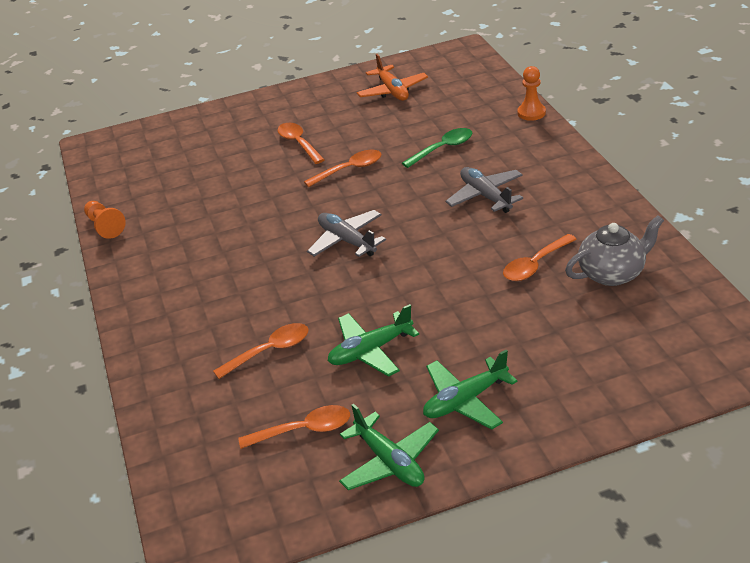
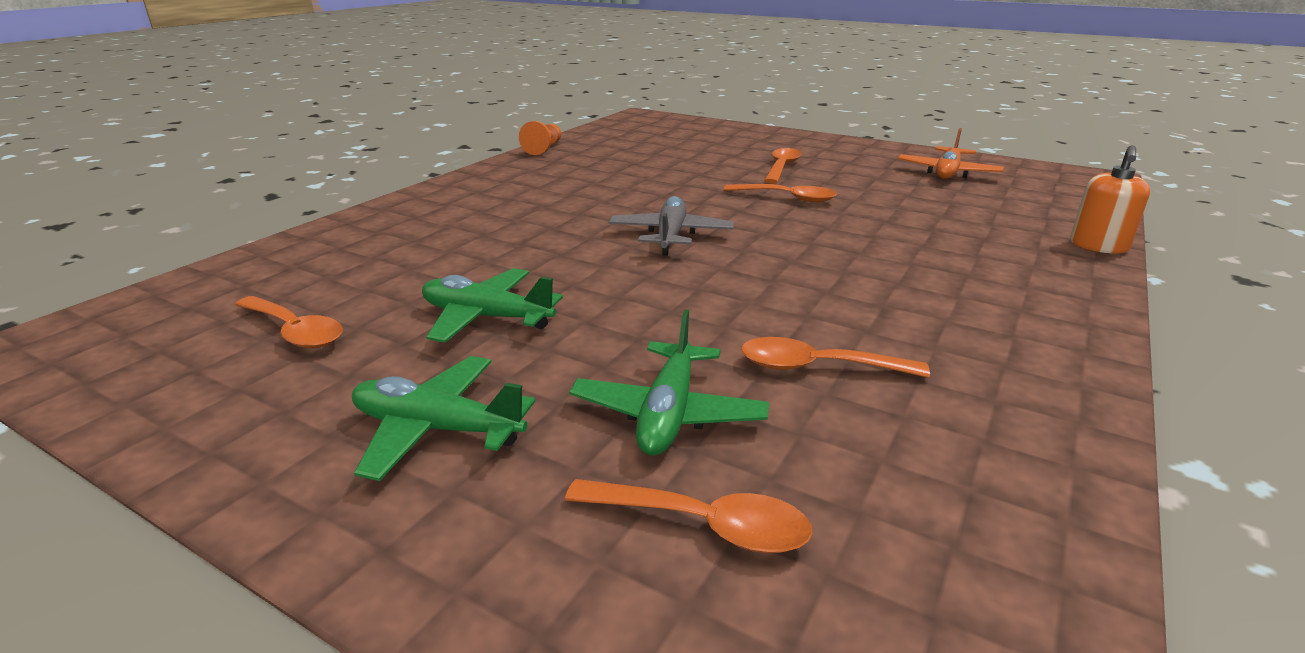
camera: 45 degrees right, 10 degrees down
(269, 351) = (432, 264): orange spoon -> orange spoon (703, 524)
(389, 461) = (252, 416): green plane -> green plane (668, 413)
(443, 148) = (917, 225): green spoon -> none
(485, 196) = (888, 278): grey plane -> none
(531, 113) = (1098, 246): orange pawn -> orange soap dispenser
(612, 273) = (916, 450): grey teapot -> none

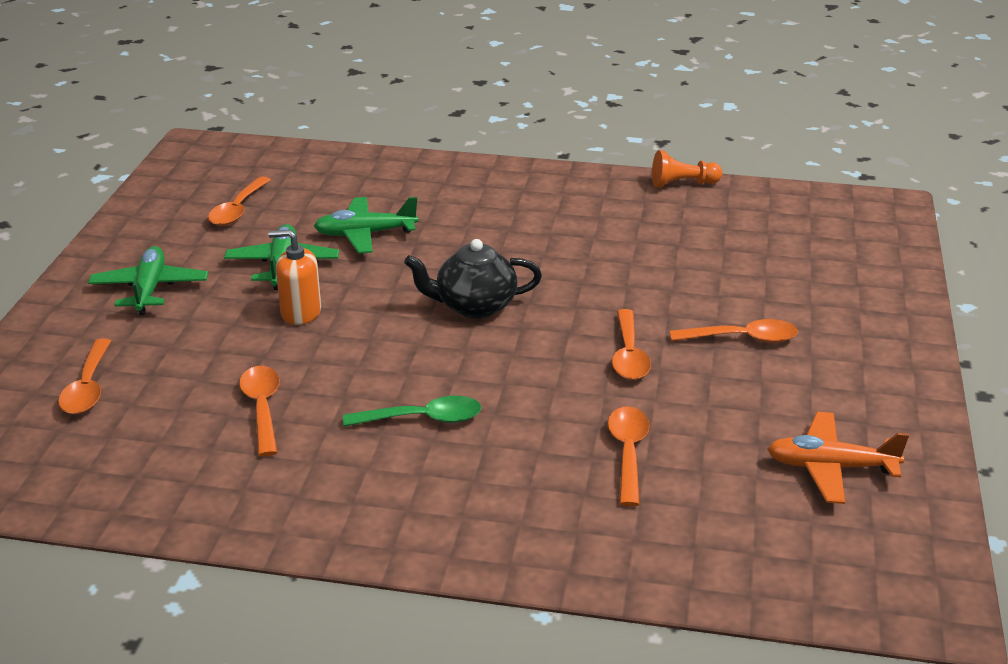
camera: 70 degrees right, 5 degrees up
(668, 413) = (186, 358): green plane -> green plane (365, 234)
(670, 236) = (474, 306): grey plane -> black teapot
(862, 282) = (423, 419): none -> green spoon
(927, 218) = (628, 453): none -> orange spoon
(1098, 246) = (611, 578): orange soap dispenser -> orange soap dispenser (301, 312)

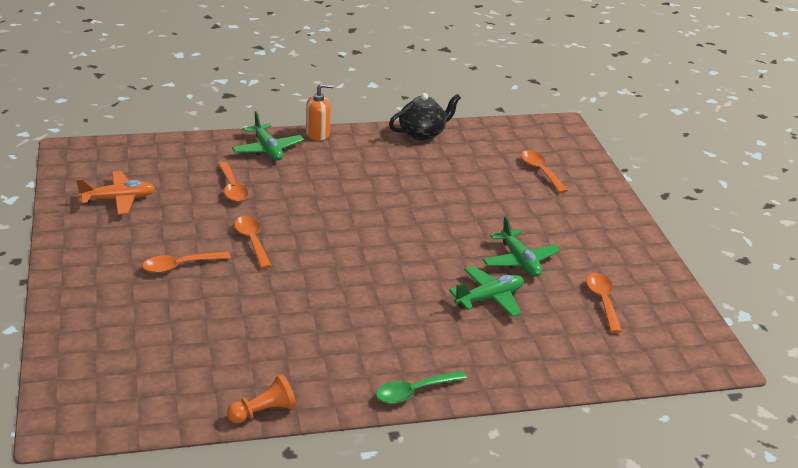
camera: 155 degrees right, 0 degrees up
(149, 289) = (581, 229): green plane -> green plane (267, 149)
(262, 408) = (440, 177): orange spoon -> none
(301, 312) = (474, 231): orange soap dispenser -> orange soap dispenser (318, 134)
(423, 419) = (352, 186): green spoon -> green spoon (414, 392)
(474, 306) = (369, 256): black teapot -> black teapot (422, 133)

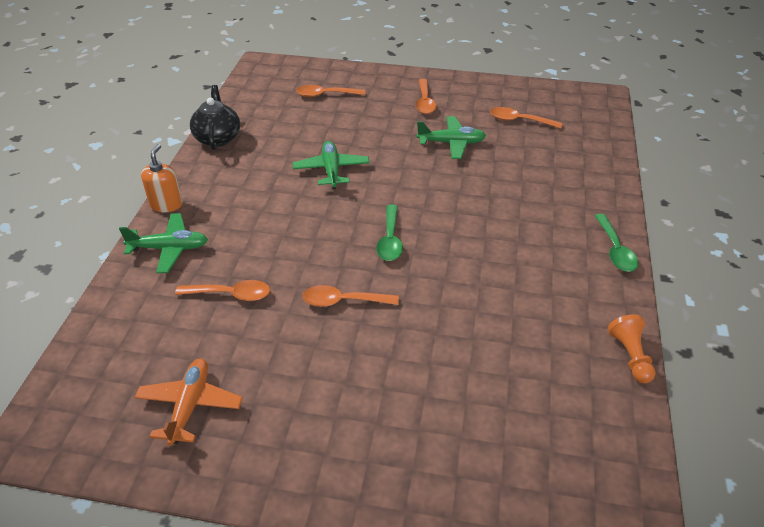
camera: 65 degrees left, 10 degrees up
(180, 266) = (363, 372): orange spoon -> orange spoon (424, 102)
(342, 250) = (390, 240): none -> green spoon
(489, 298) = (497, 173): green plane -> green plane (331, 170)

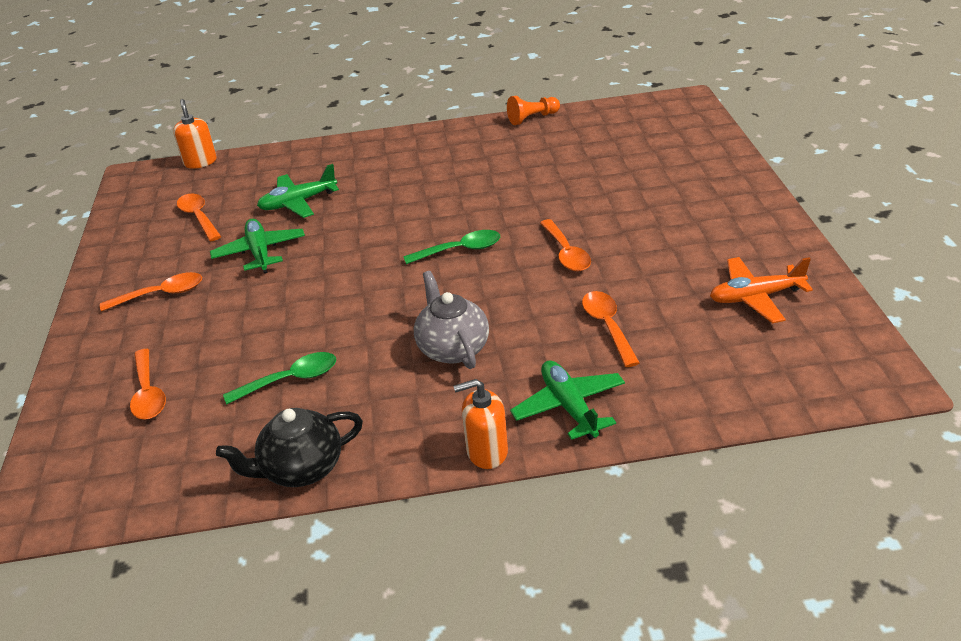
camera: 105 degrees left, 5 degrees down
(271, 211) = (452, 348): none -> grey teapot
(331, 170) = (348, 327): green plane -> green plane (298, 202)
(519, 121) = (198, 217): orange spoon -> orange spoon turned 150 degrees clockwise
(613, 126) = (200, 162): none -> orange soap dispenser
(615, 250) = (410, 137): green spoon -> green spoon (290, 380)

